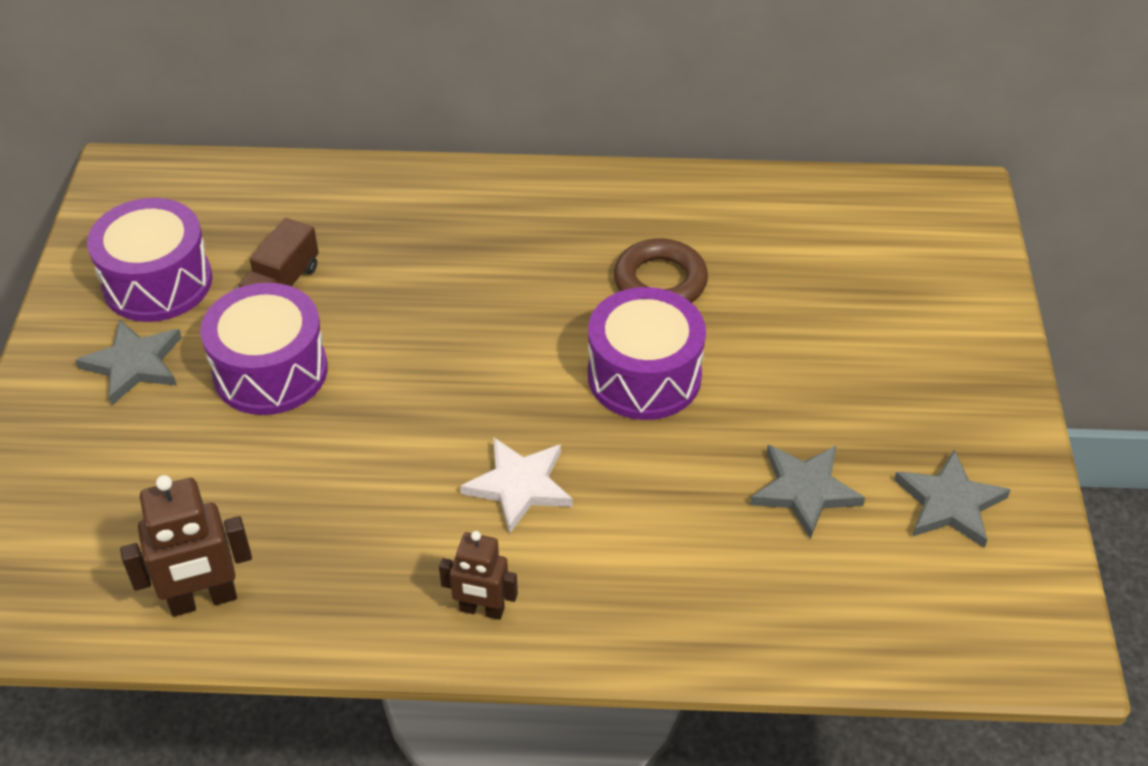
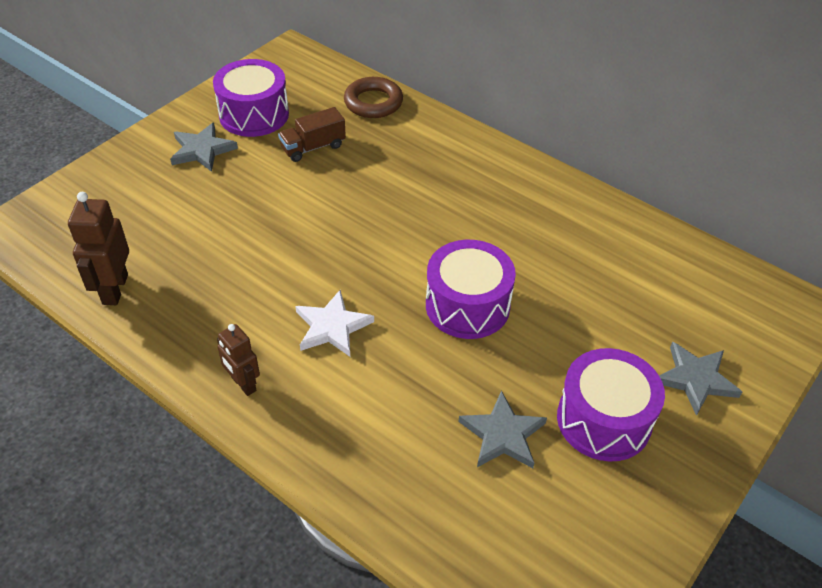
camera: 35 degrees right, 0 degrees up
(203, 600) = (114, 289): brown robot -> brown robot turned 75 degrees clockwise
(270, 371) = (263, 189): purple drum -> purple drum (604, 420)
(660, 281) = (532, 255): brown ring -> brown ring (373, 102)
(949, 503) = (596, 504): grey star -> grey star (695, 379)

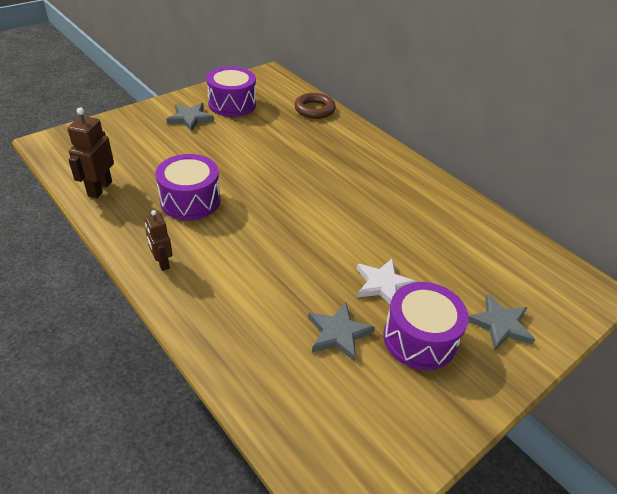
camera: 10 degrees right, 5 degrees down
(313, 147) = (264, 128): brown truck -> none
(332, 327) = (238, 238): white star -> white star (383, 284)
(467, 305) = (339, 242): purple drum -> purple drum (190, 200)

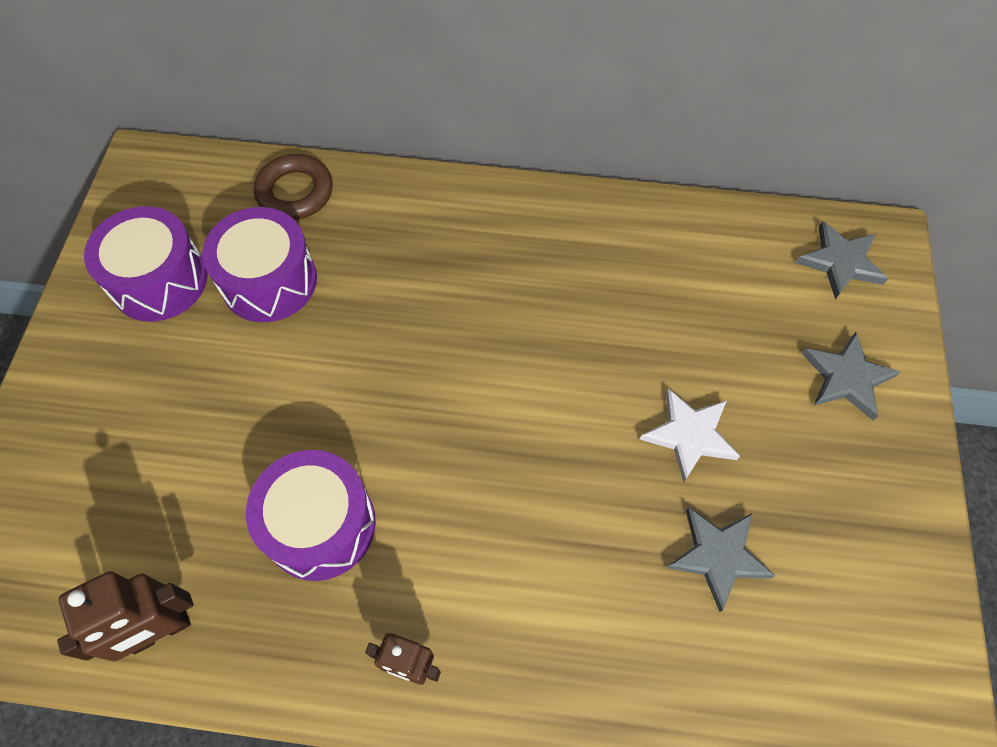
camera: 40 degrees left, 20 degrees up
(99, 188) = (160, 631): brown robot -> brown robot turned 90 degrees counterclockwise
(190, 118) = (129, 366): grey star -> grey star (840, 262)
(419, 339) = (797, 478): purple drum -> purple drum (269, 281)

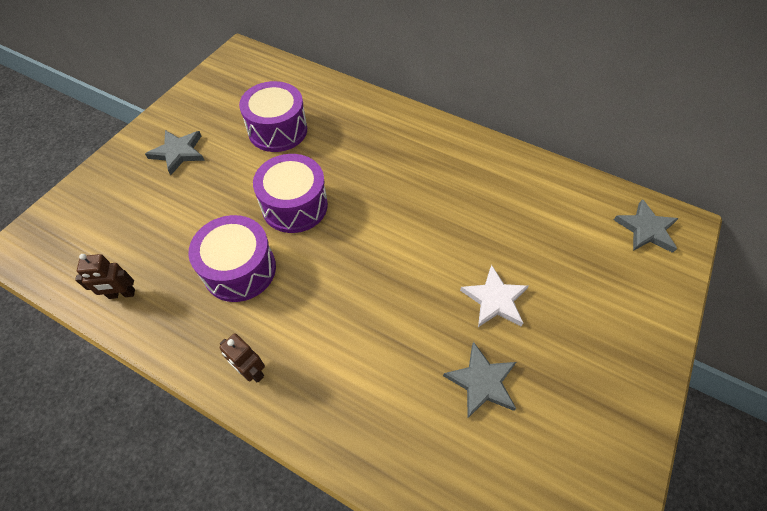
camera: 20 degrees right, 5 degrees down
(159, 280) = (219, 112): purple drum -> purple drum (294, 205)
(160, 631) = (122, 294): brown robot -> brown robot, size x0.66
(295, 192) = (315, 89): brown ring -> none
(846, 378) = (622, 302): grey star -> grey star (178, 152)

